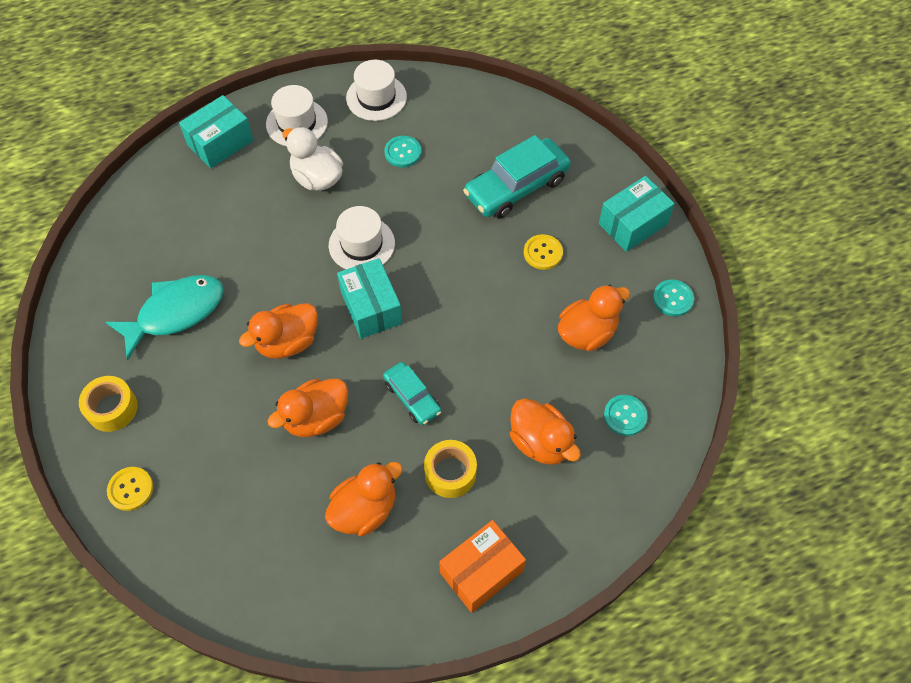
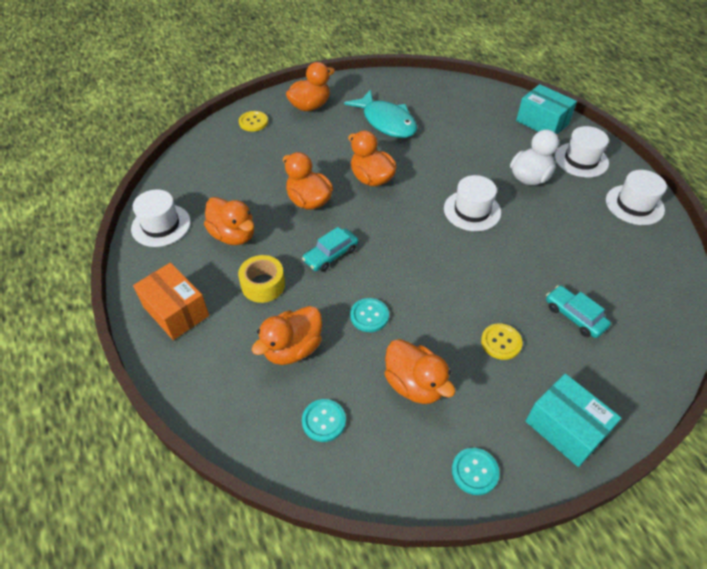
camera: 85 degrees right, 10 degrees down
(112, 408) = (310, 106): yellow tape -> orange duck
(332, 607) = (161, 225): none -> white hat
(371, 308) = (411, 222): turquoise box -> none
(403, 152) = (580, 228): turquoise button -> turquoise button (369, 316)
(516, 187) = (574, 316): turquoise car -> turquoise car, size x0.57

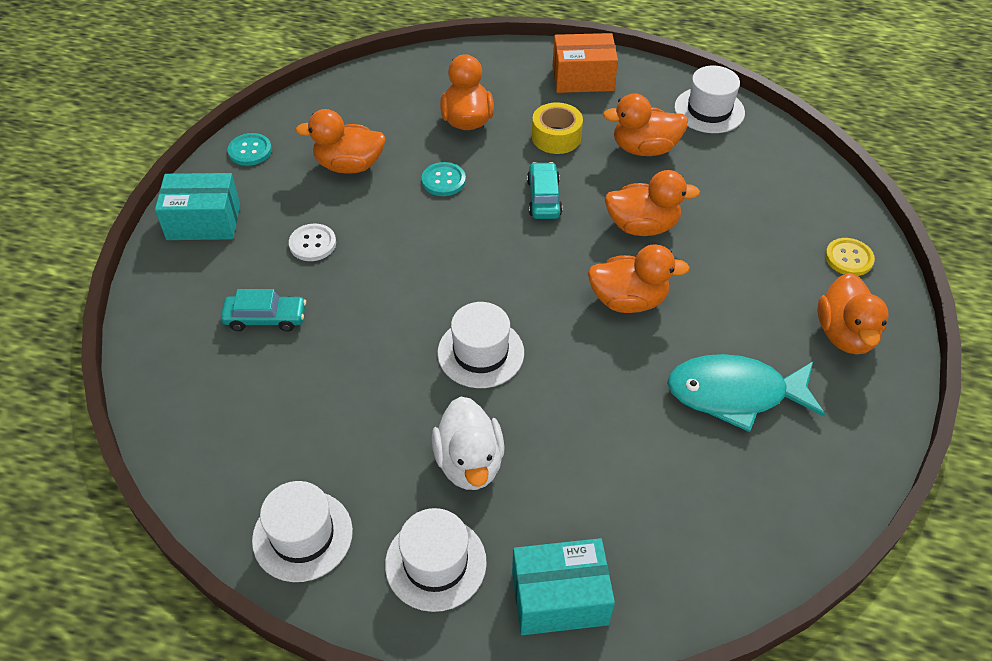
camera: 130 degrees right, 0 degrees up
(323, 421) = (385, 103): turquoise button -> none
(501, 342) = (312, 244): yellow button -> white button

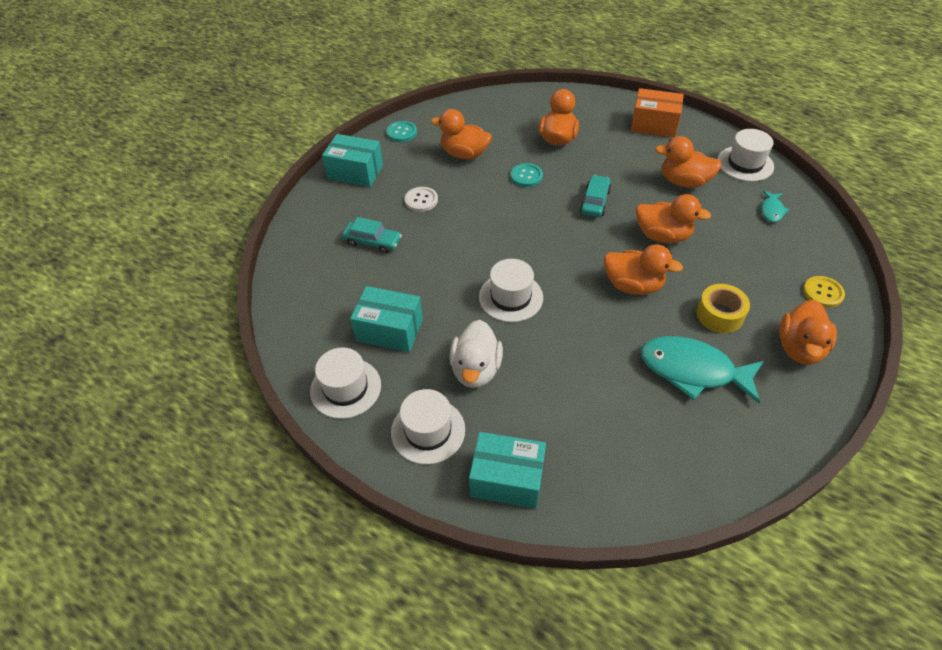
camera: 20 degrees right, 0 degrees up
(334, 438) = (389, 330): none -> turquoise box
(556, 137) = (619, 161): yellow tape -> yellow tape (719, 315)
(759, 166) = (771, 210): none -> turquoise fish

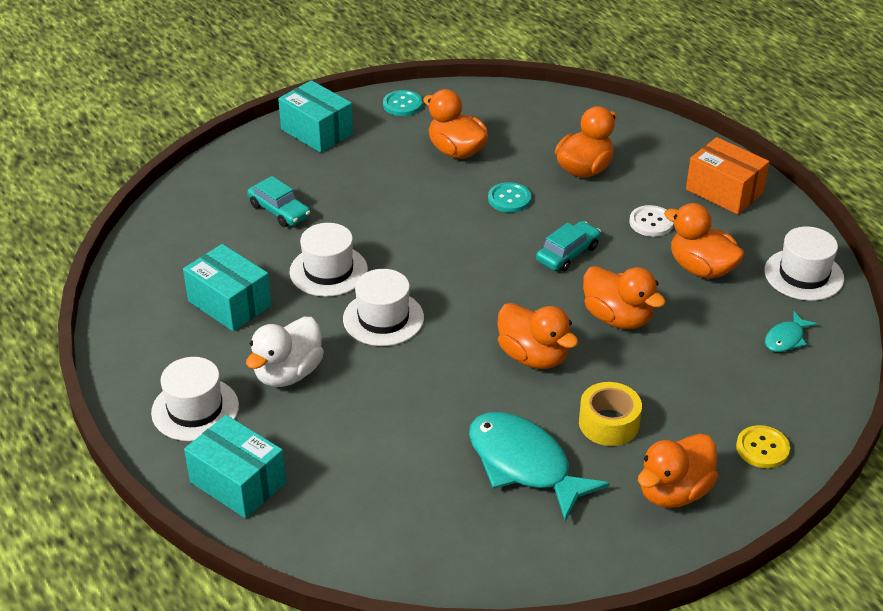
camera: 25 degrees right, 10 degrees down
(345, 388) = (145, 340): white hat -> white hat (328, 271)
(421, 200) = (366, 185): white button -> white button (651, 222)

